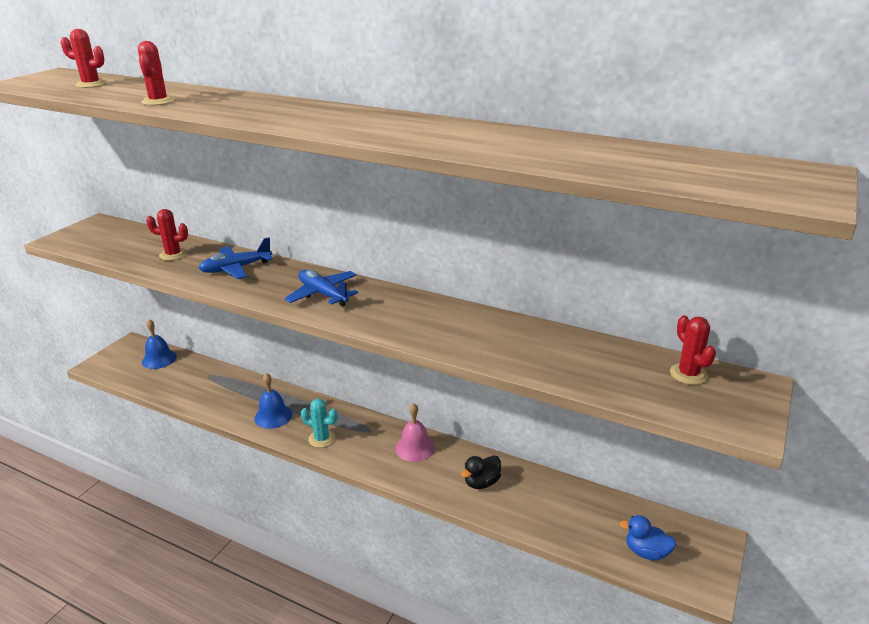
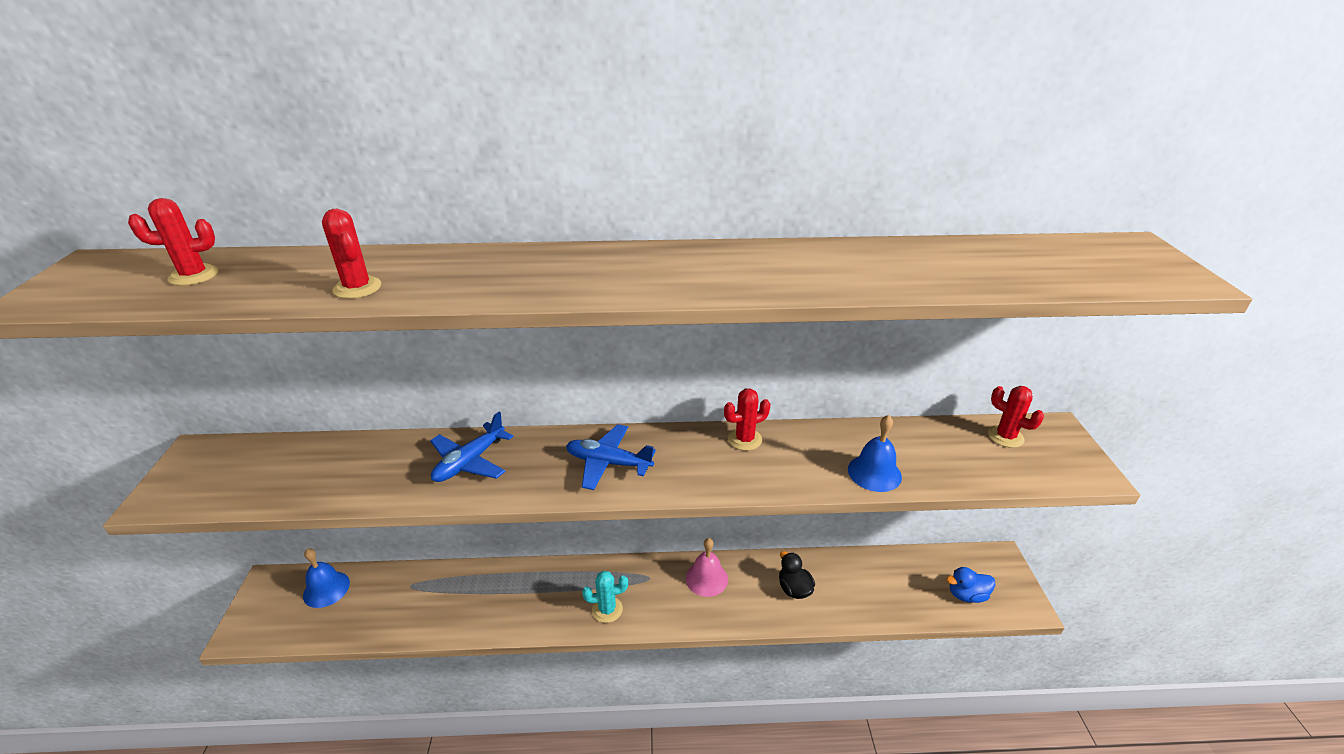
camera: 30 degrees left, 5 degrees up
(173, 255) = (364, 468): red cactus -> red cactus (744, 439)
(273, 416) = (532, 605): blue bell -> blue bell (874, 473)
(481, 483) = (794, 589): black duck -> black duck turned 135 degrees clockwise

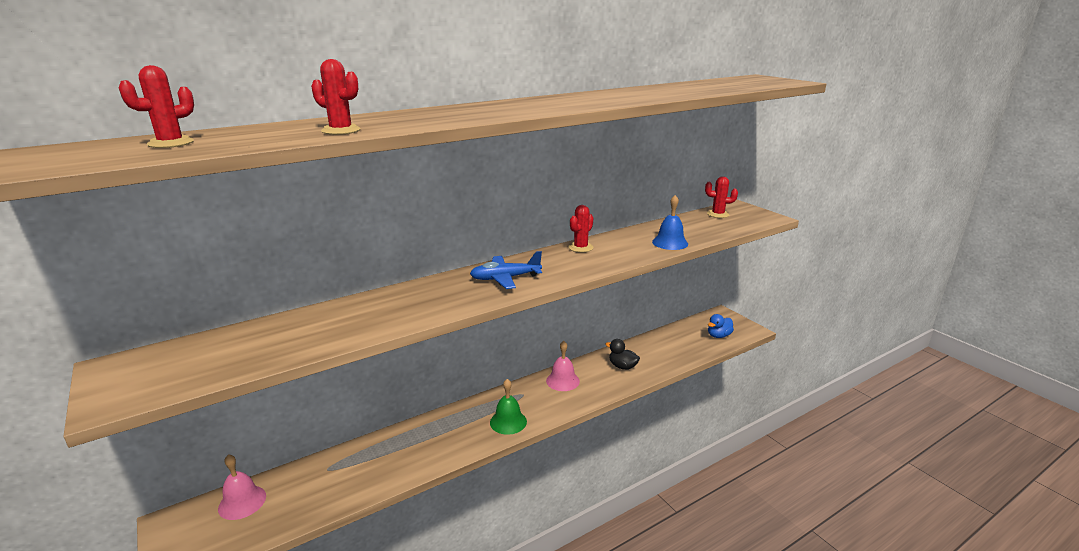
camera: 30 degrees left, 10 degrees down
(326, 589) = (242, 502): blue bell -> pink bell
(470, 462) = (399, 304): blue plane -> none
(607, 609) = (508, 422): turquoise cactus -> green bell

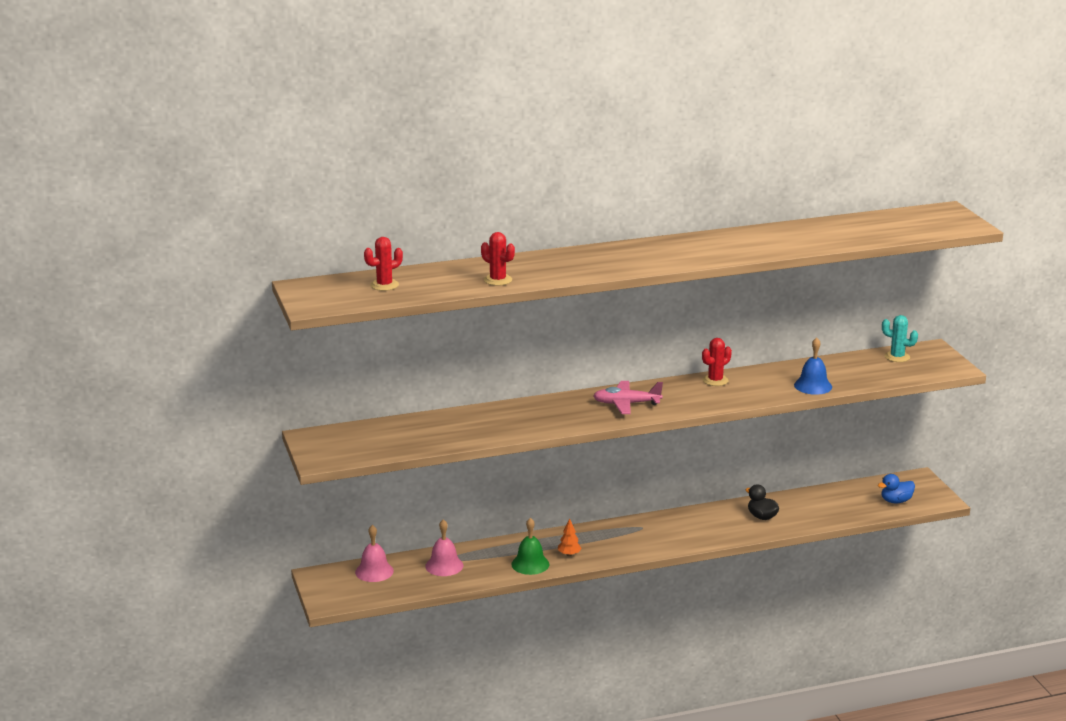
camera: 15 degrees right, 0 degrees up
(460, 438) = (569, 554): none -> orange tree
(505, 278) = (626, 404): blue plane -> pink plane
(508, 422) = (619, 548): green bell -> green bell (530, 564)
(562, 381) = (689, 521): pink bell -> pink bell (444, 565)
(718, 214) = (897, 357): red cactus -> turquoise cactus

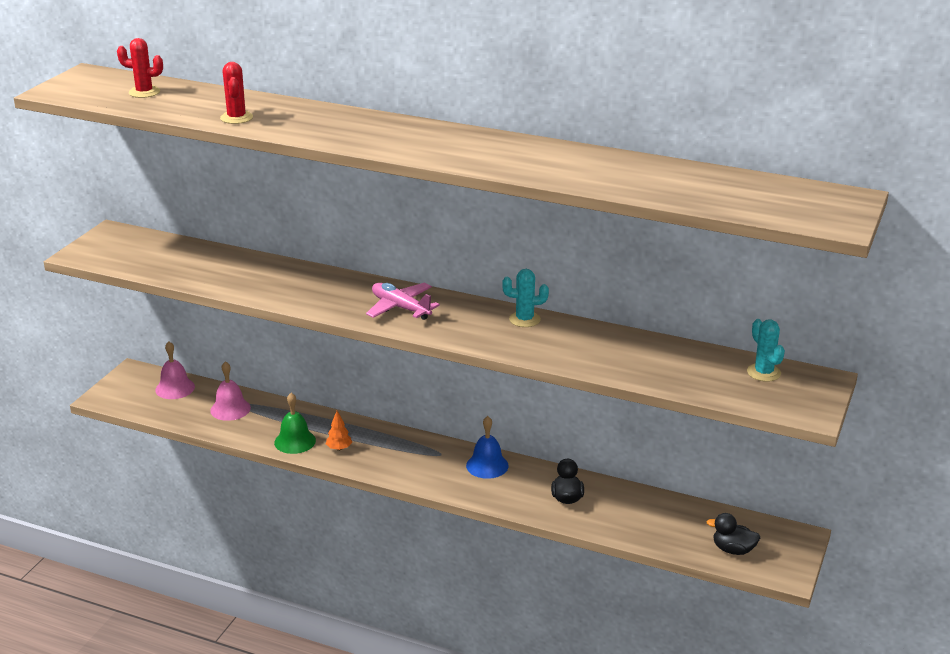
camera: 40 degrees right, 5 degrees up
(715, 380) = (524, 319): red cactus -> turquoise cactus
(813, 386) = (612, 365): blue bell -> blue bell (487, 465)
(896, 501) = (733, 550): blue duck -> black duck

